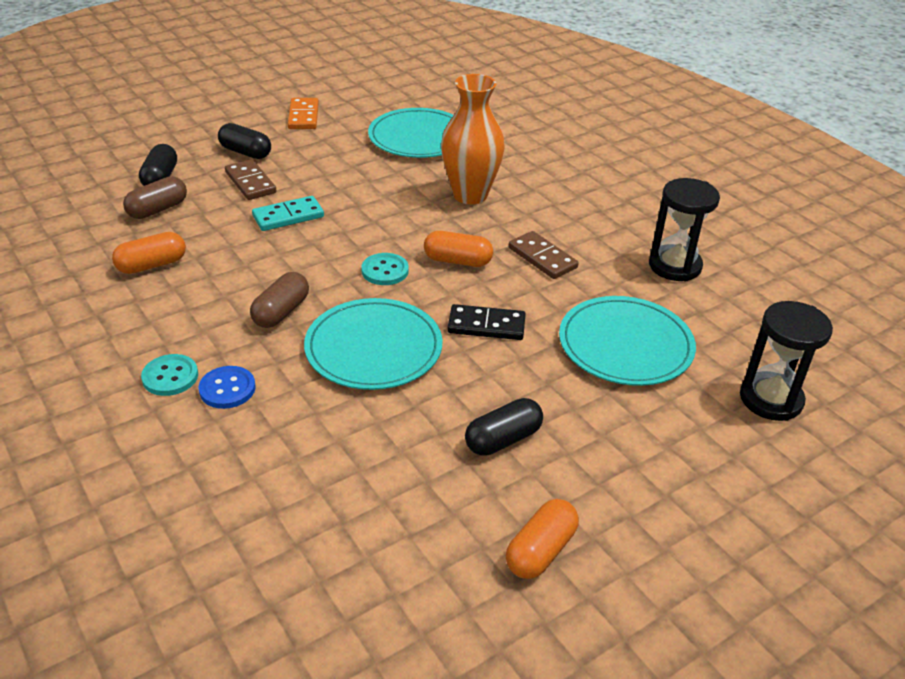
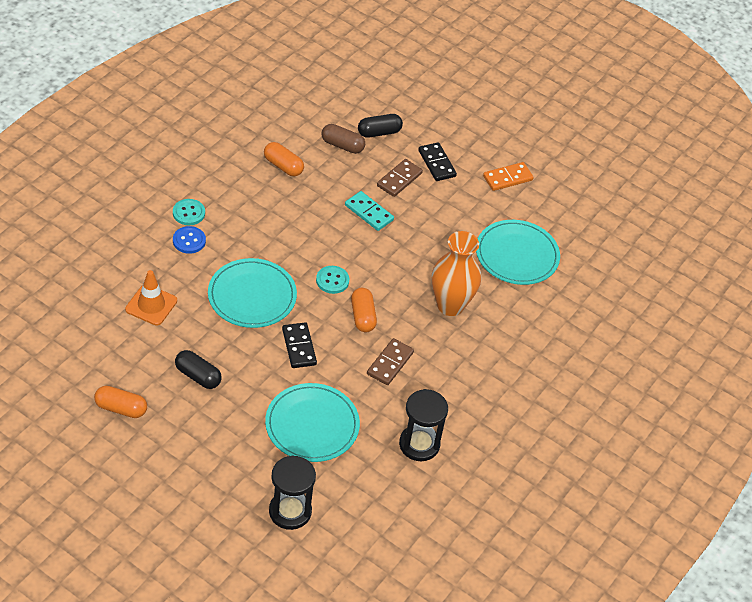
camera: 65 degrees right, 10 degrees up
(245, 152) = (436, 163): black capsule -> black domino
(281, 312) = (266, 242): brown capsule -> none
(335, 463) = (151, 305): none -> orange traffic cone

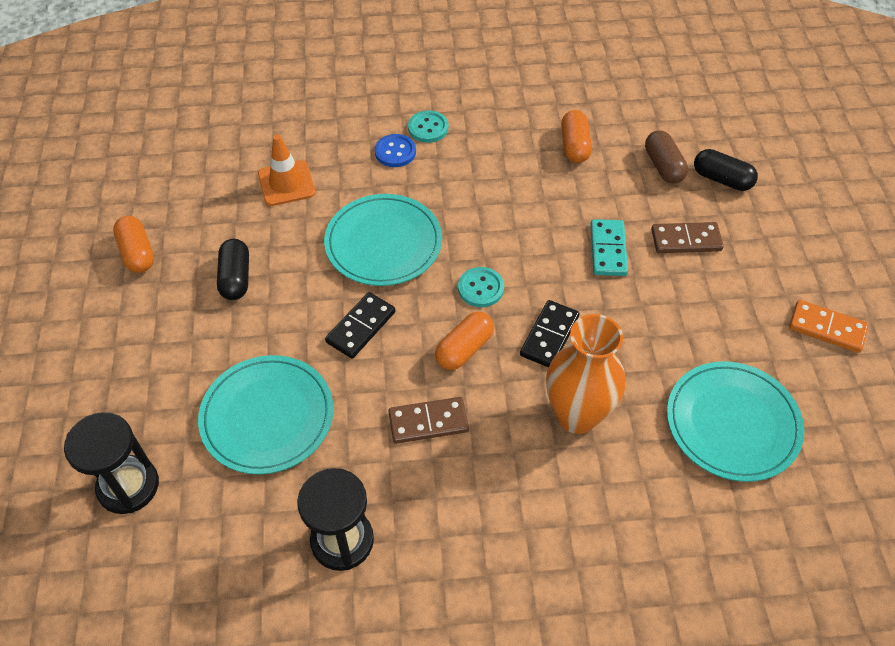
camera: 55 degrees right, 5 degrees up
(436, 163) = (752, 253): black domino -> black domino (549, 336)

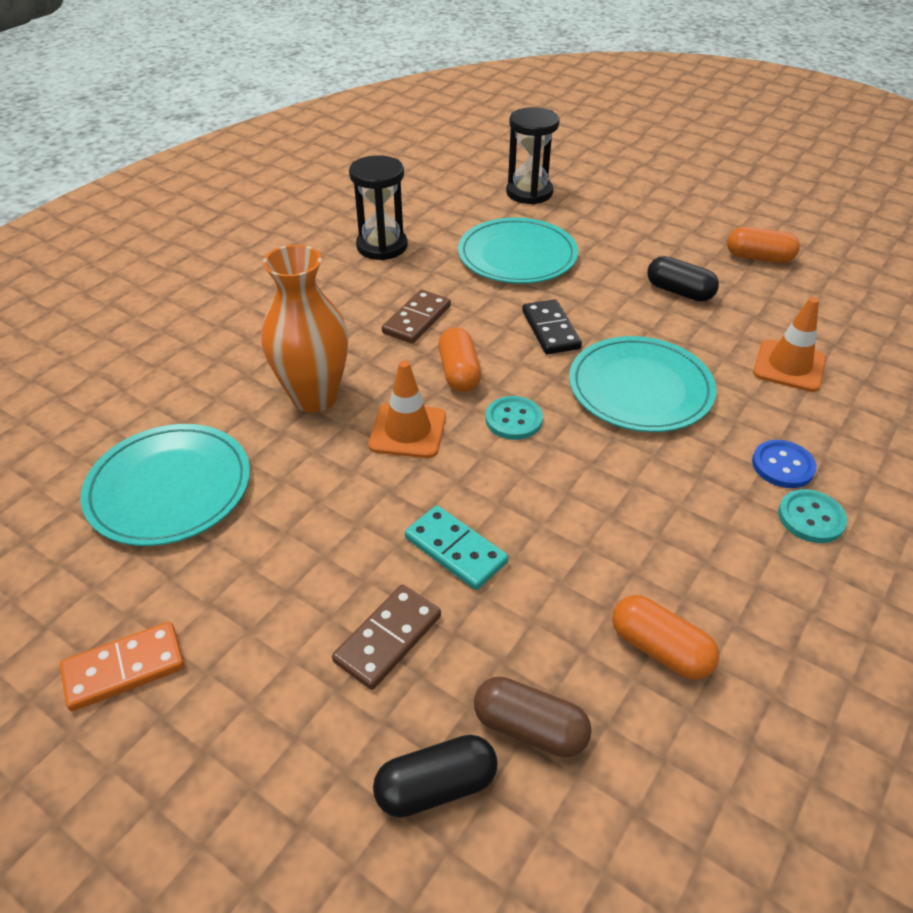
camera: 130 degrees right, 10 degrees down
(549, 336) = (408, 431): black domino -> orange traffic cone

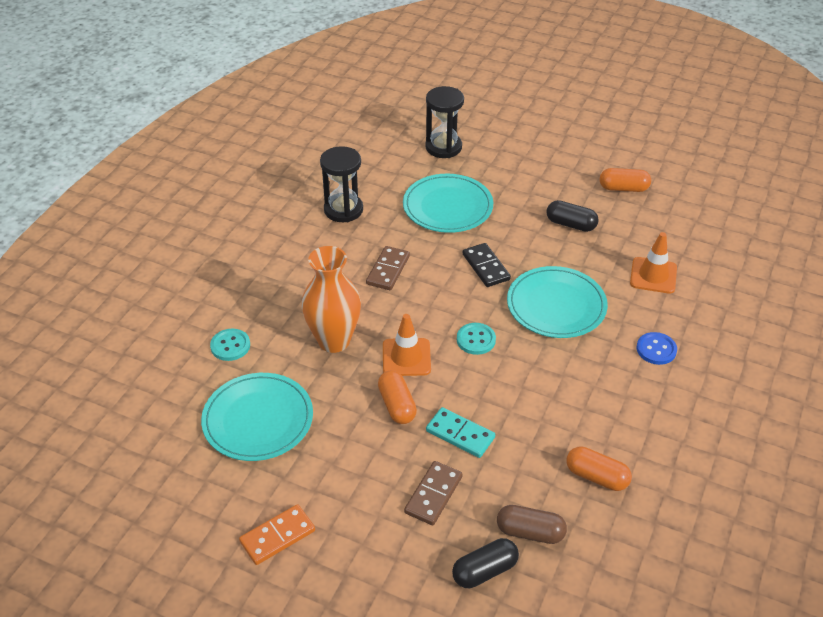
camera: 10 degrees left, 0 degrees up
(459, 372) = (429, 309): orange capsule -> orange capsule (397, 405)
(811, 518) = (676, 382): turquoise button -> turquoise button (230, 346)

